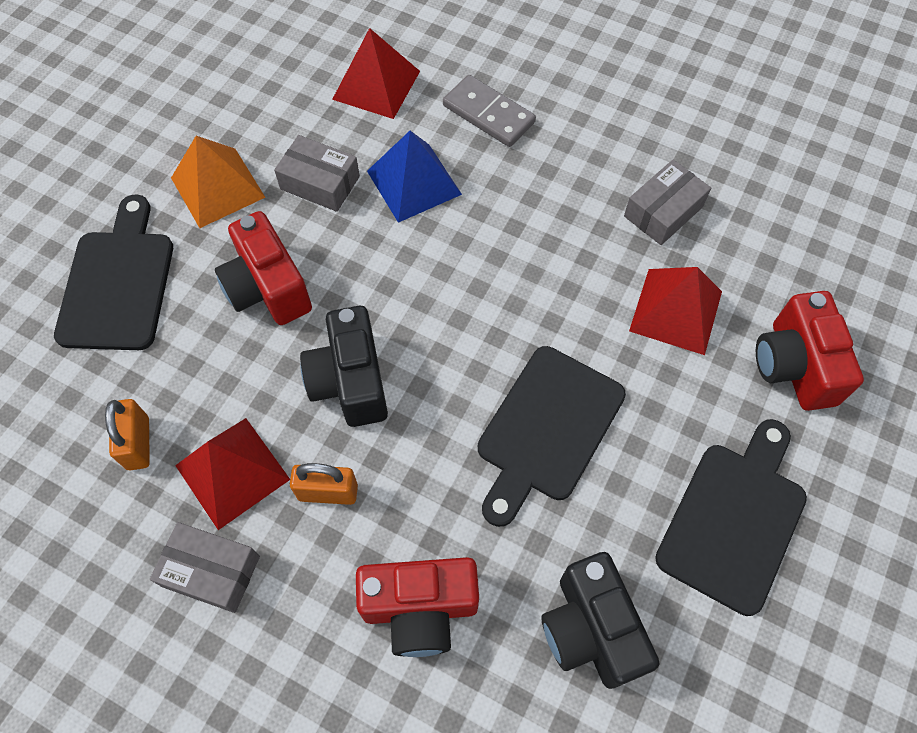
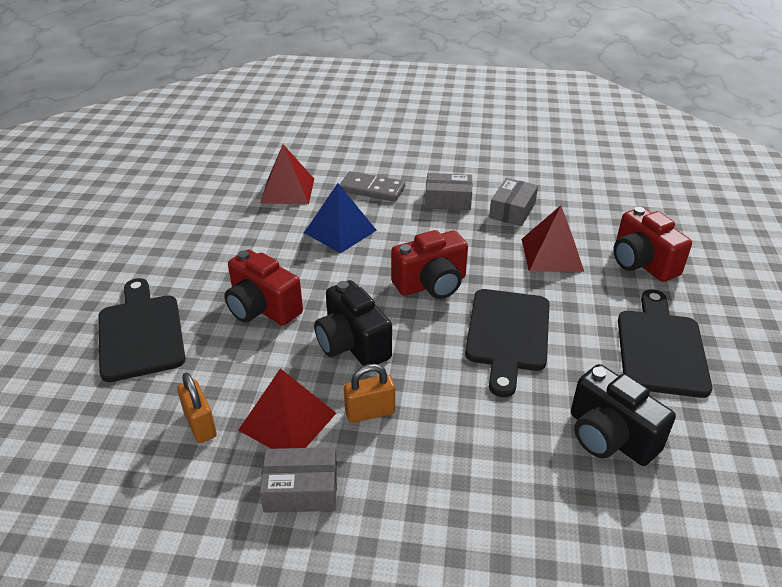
camera: 20 degrees left, 25 degrees down
(217, 187) = (197, 263): orange pyramid -> none
(320, 183) = (273, 245): grey box -> grey box (448, 200)
(420, 609) = (480, 462): red camera -> red camera (431, 284)

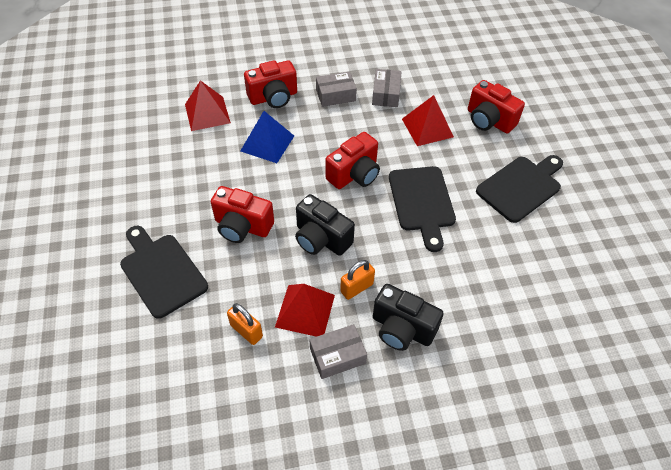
camera: 20 degrees left, 15 degrees up
(372, 189) = (273, 97): grey domino -> red camera
(609, 437) = (510, 262): black camera -> black camera (402, 329)
(661, 348) = (521, 187): black cutting board -> black cutting board turned 60 degrees clockwise

